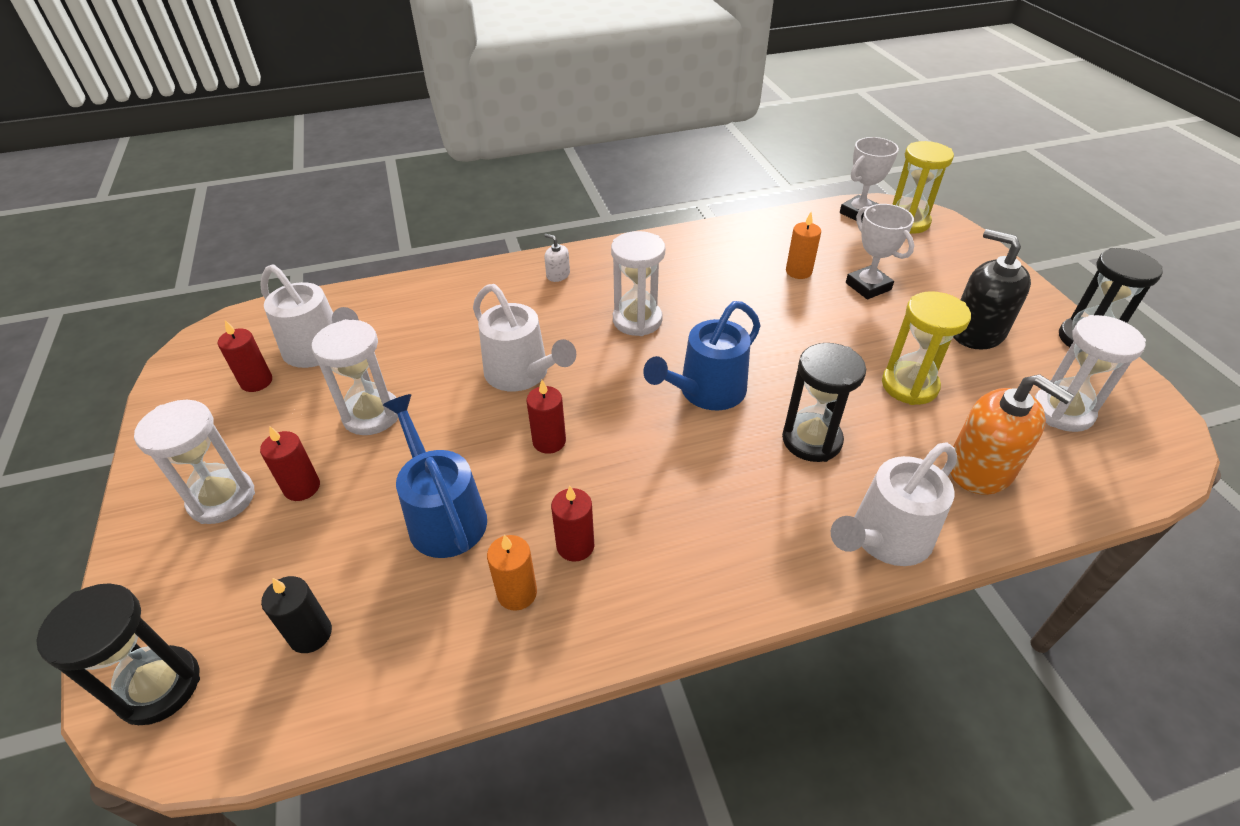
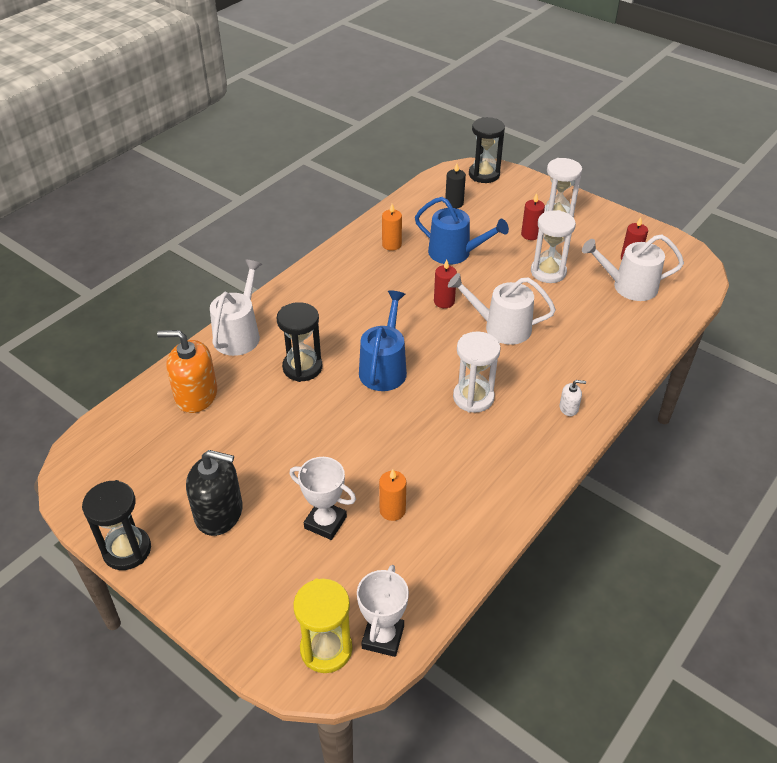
camera: 145 degrees right, 0 degrees up
(575, 546) = (384, 268): red candle -> none
(909, 386) = (256, 435): yellow hourglass -> none
(1062, 411) = (146, 463): white hourglass -> none

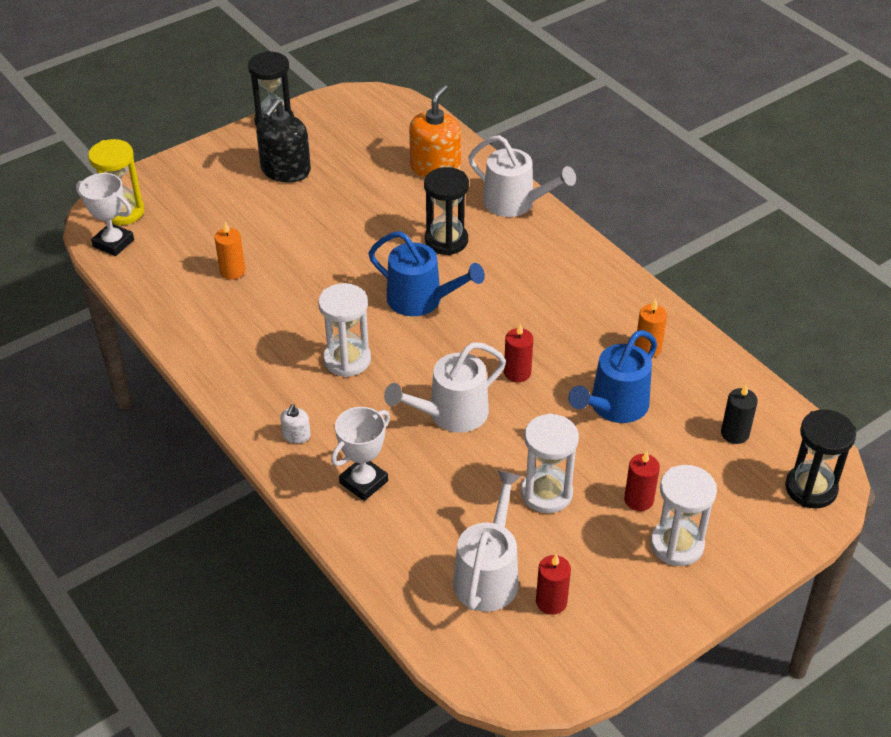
camera: 105 degrees right, 0 degrees up
(325, 522) = (242, 228): white trophy -> white trophy (363, 482)
(501, 327) = (451, 414): white watering can -> white watering can turned 150 degrees counterclockwise

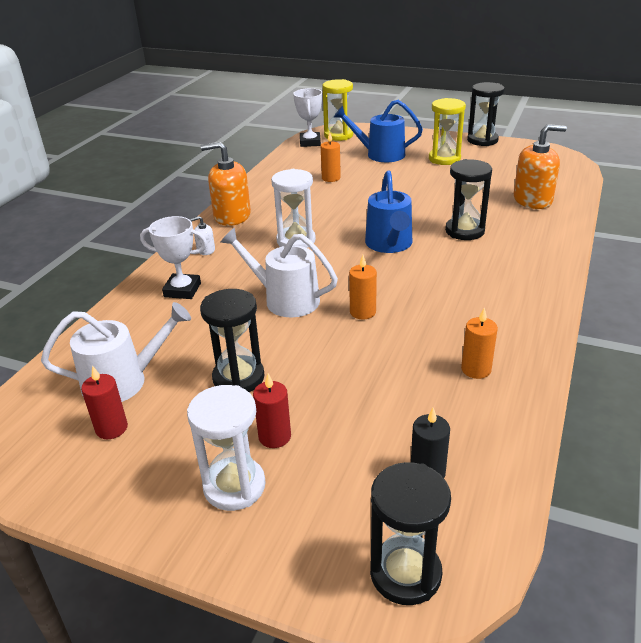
camera: 60 degrees right, 10 degrees down
(238, 386) = (232, 216): none -> orange soap dispenser
(285, 170) = (444, 159): black soap dispenser -> yellow hourglass
(515, 203) = (550, 241): white watering can -> none
(517, 373) = (362, 312): red candle -> orange candle
(546, 493) = (238, 378): white hourglass -> black hourglass
(614, 406) = (380, 377): blue watering can -> blue watering can (380, 154)

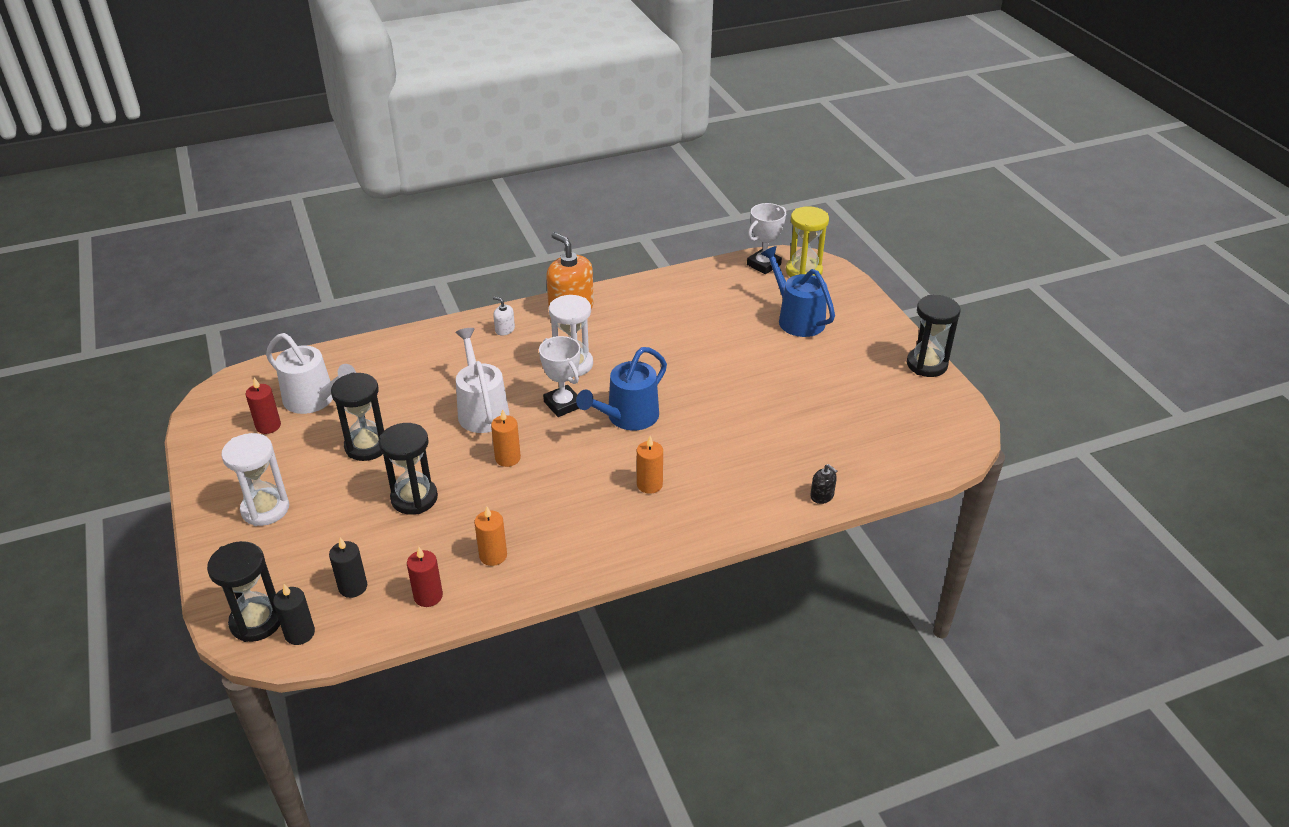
camera: 45 degrees right, 5 degrees up
(182, 290) = (439, 354): white trophy -> white trophy (563, 404)
(274, 436) = (324, 498): red candle -> red candle (428, 596)
(331, 178) = (707, 318): orange candle -> orange candle (649, 484)
(444, 159) = (843, 362): yellow hourglass -> none
(459, 544) = (299, 633): none -> black candle
(464, 231) = (705, 448): black hourglass -> black hourglass (414, 498)
(532, 200) = (826, 461): orange soap dispenser -> none
(565, 214) = (822, 496): none -> black soap dispenser

